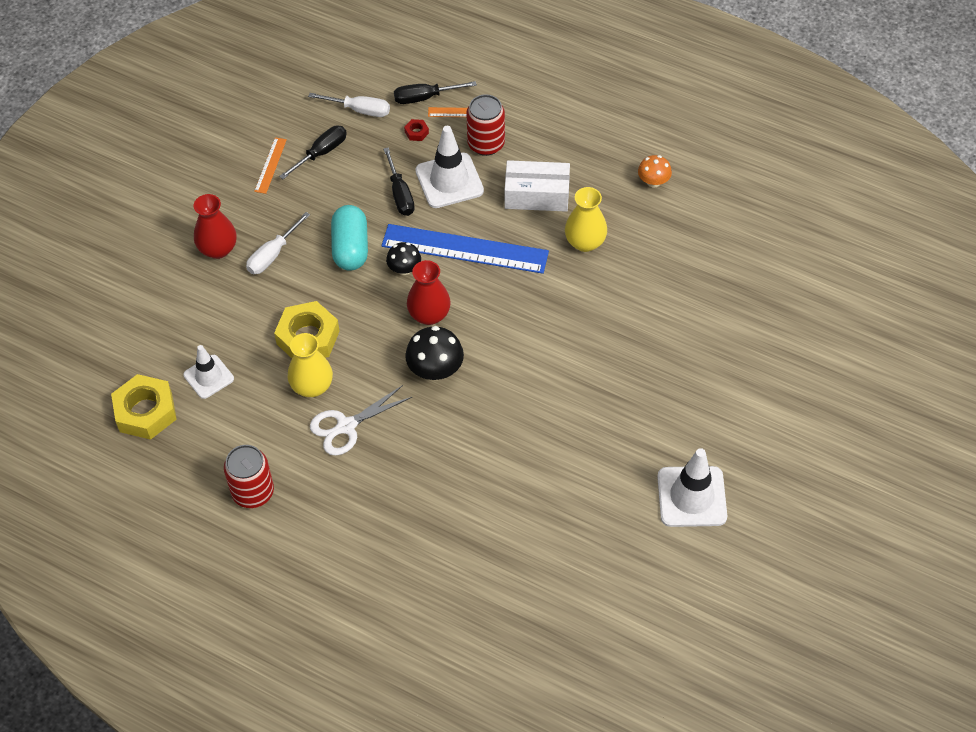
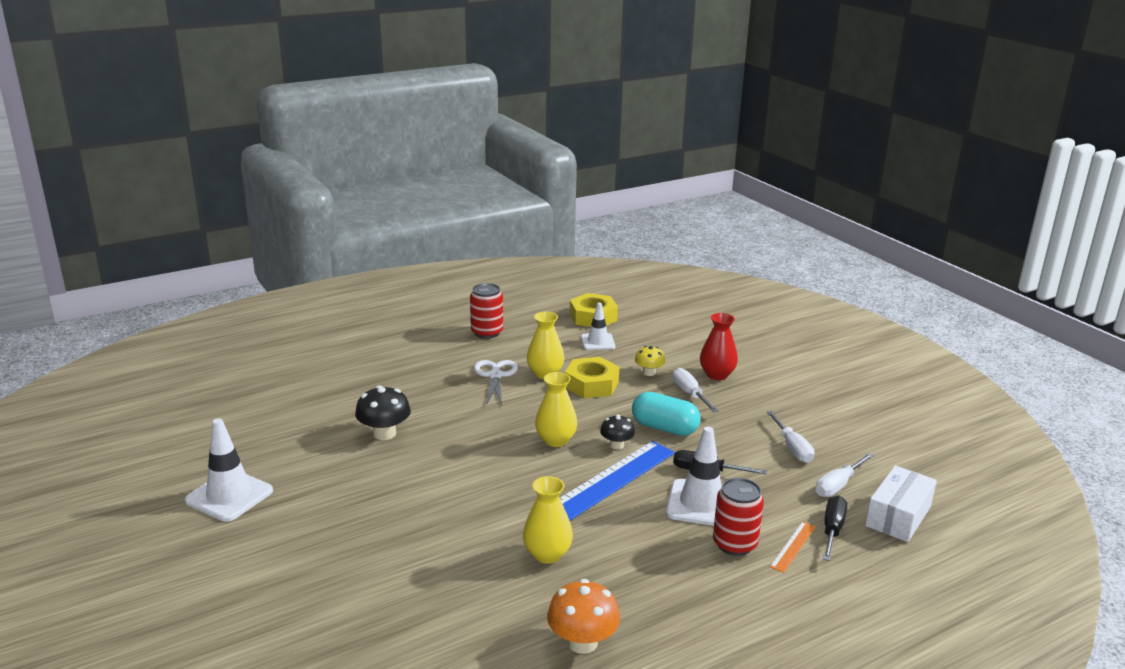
camera: 120 degrees right, 30 degrees down
(250, 303) = (649, 372): none -> yellow mushroom
(270, 165) = (795, 420): orange ruler -> none
(321, 153) = (792, 448): black screwdriver -> white screwdriver
(416, 132) = (783, 507): red nut -> none
(429, 315) = (556, 440): red vase -> yellow vase
(435, 370) = (499, 425): black mushroom -> black mushroom (384, 433)
(537, 195) = (636, 549): white box -> white box (898, 516)
(653, 181) = (582, 642): orange mushroom -> orange mushroom, size x1.59

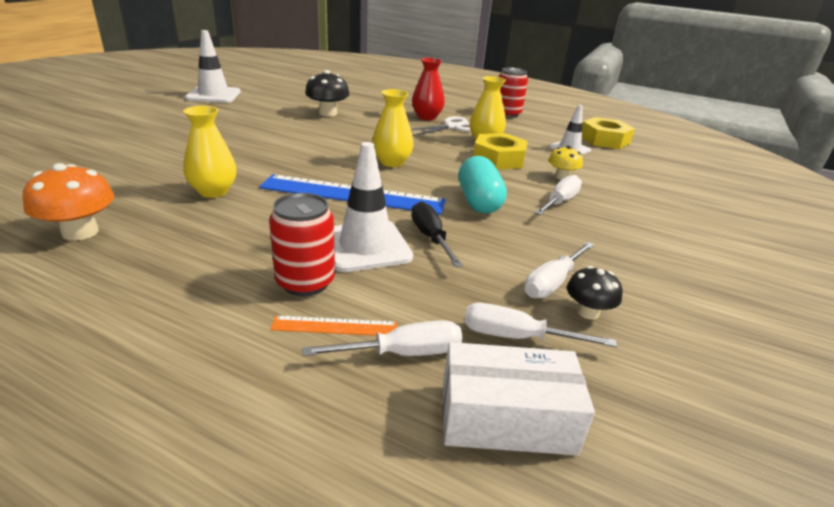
camera: 55 degrees right, 5 degrees up
(616, 445) = (418, 186): black mushroom -> black mushroom (587, 312)
(717, 375) = (621, 208): red vase -> red vase (427, 117)
(832, 530) = (402, 353): black screwdriver -> white screwdriver

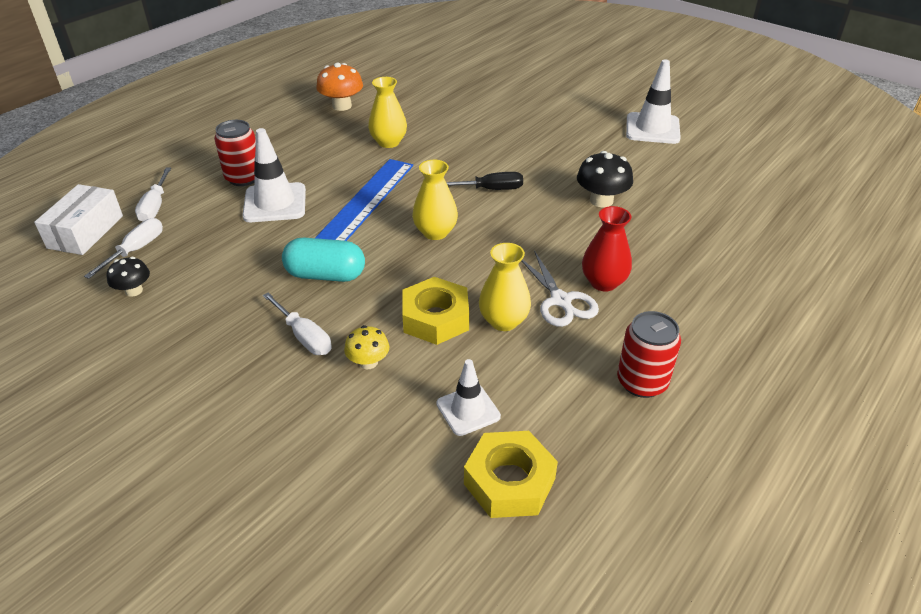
camera: 105 degrees right, 10 degrees up
(335, 326) = (194, 186): orange ruler -> none
(431, 238) = (272, 235): black screwdriver -> black screwdriver (490, 189)
(552, 282) = (176, 284): white screwdriver -> none

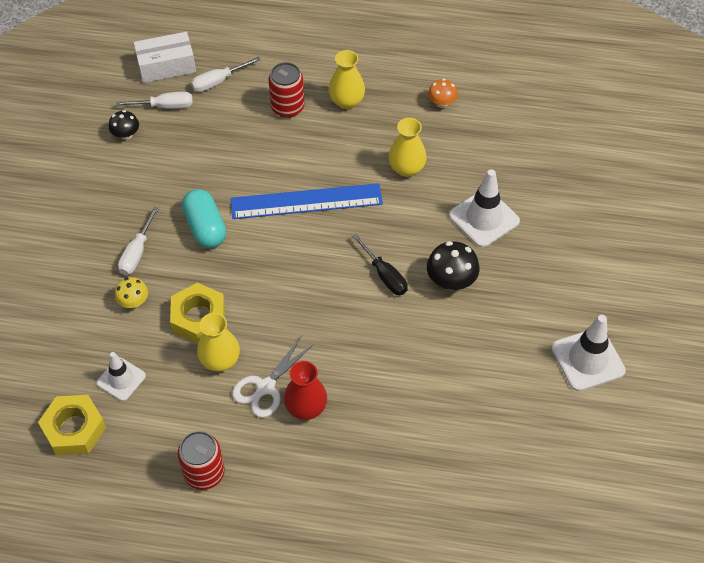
camera: 60 degrees right, 15 degrees up
(275, 203) = (269, 147): white traffic cone -> white traffic cone (484, 218)
(342, 106) = (442, 103): orange mushroom -> orange mushroom, size x0.63
(435, 232) = (299, 267): yellow vase -> yellow vase (346, 101)
(601, 200) = (424, 363): black mushroom -> black mushroom (451, 280)

